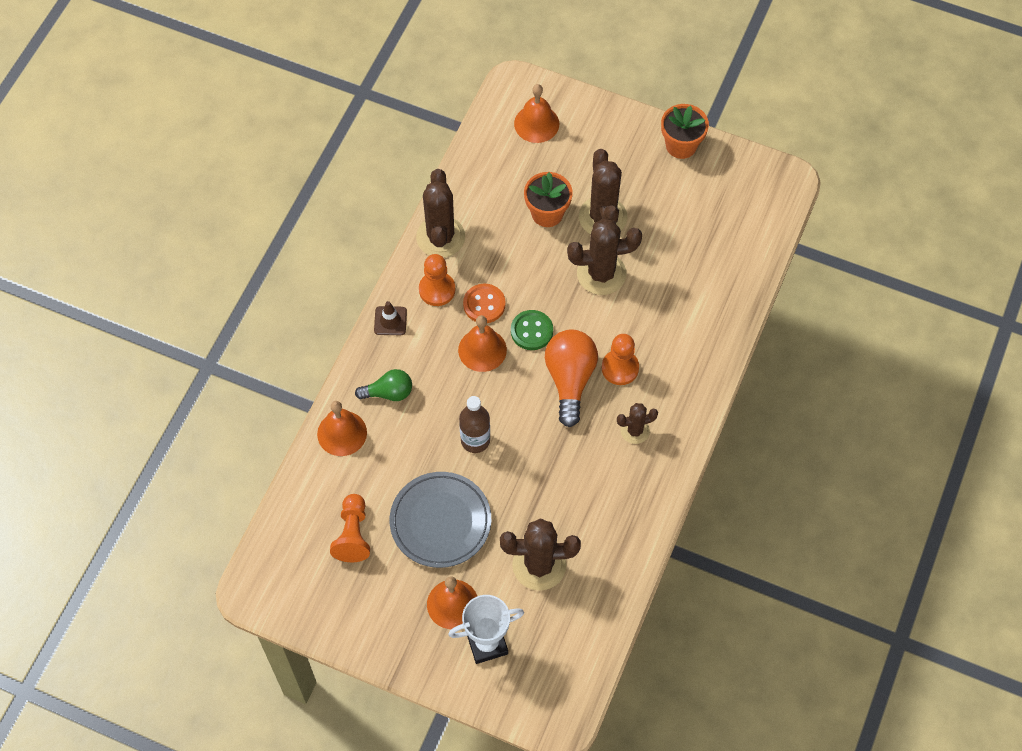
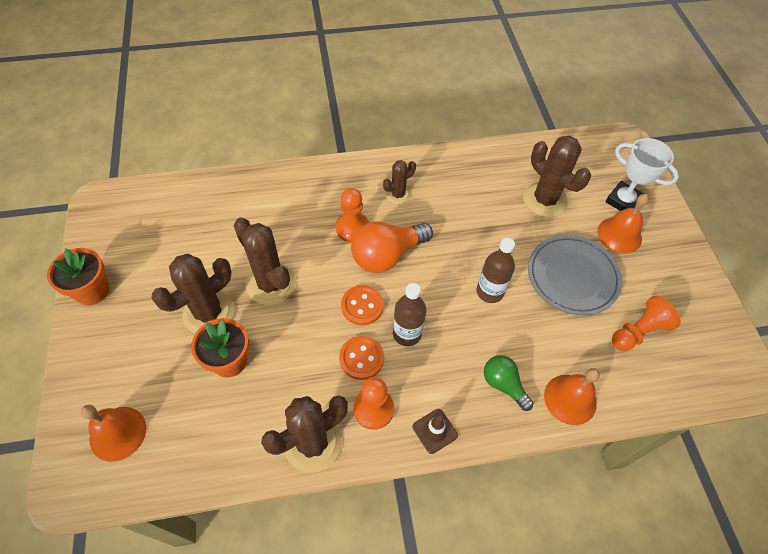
camera: 125 degrees left, 5 degrees down
(482, 350) = (407, 333): orange bell -> brown bottle
(531, 331) = (362, 306): green button -> orange button
(635, 431) = (398, 195): brown cactus -> brown cactus turned 75 degrees counterclockwise

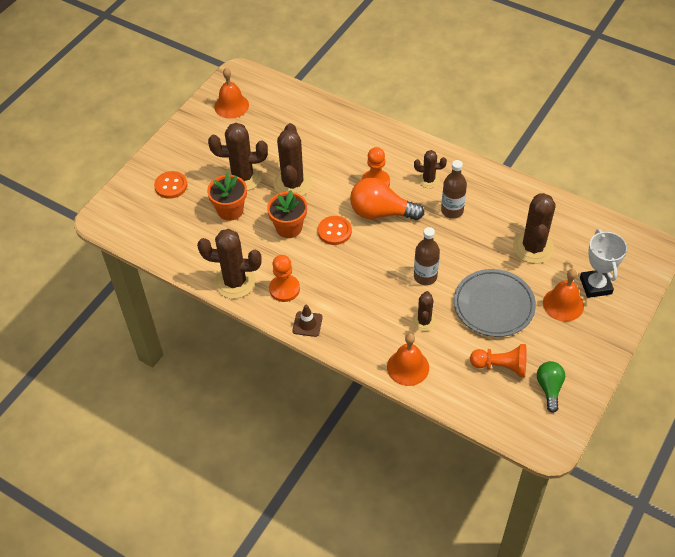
camera: 45 degrees right, 5 degrees down
(92, 290) = (192, 125): orange flower pot -> orange flower pot (289, 228)
(118, 433) = (144, 208): orange bell -> orange bell (231, 106)
(361, 358) = (304, 259): orange button -> orange button (171, 186)
(407, 333) = (345, 264): brown bottle -> brown bottle (452, 210)
(503, 384) = (375, 331): green light bulb -> green light bulb (549, 388)
(534, 338) = (424, 321): none -> brown cactus

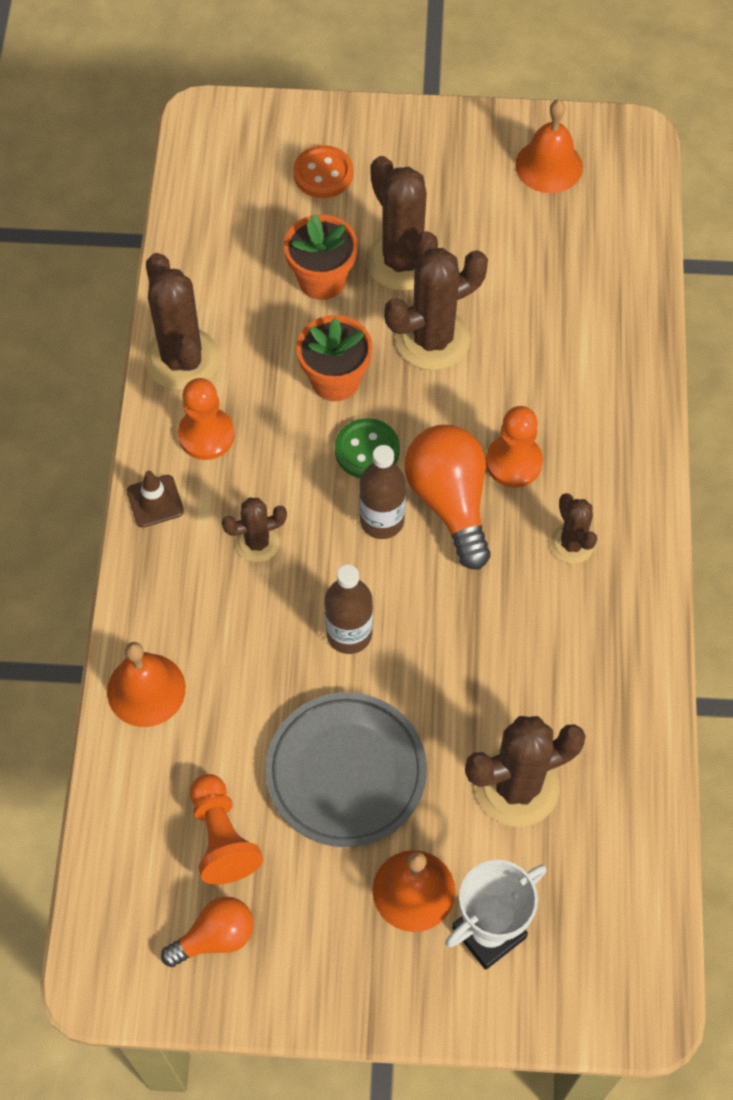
camera: 60 degrees right, 10 degrees up
(334, 231) = (367, 450): orange button -> green button
(424, 321) = (252, 674): brown cactus -> brown cactus (257, 542)
(452, 210) = (523, 613): brown bottle -> brown bottle (382, 520)
(549, 388) = (215, 937): green light bulb -> orange light bulb

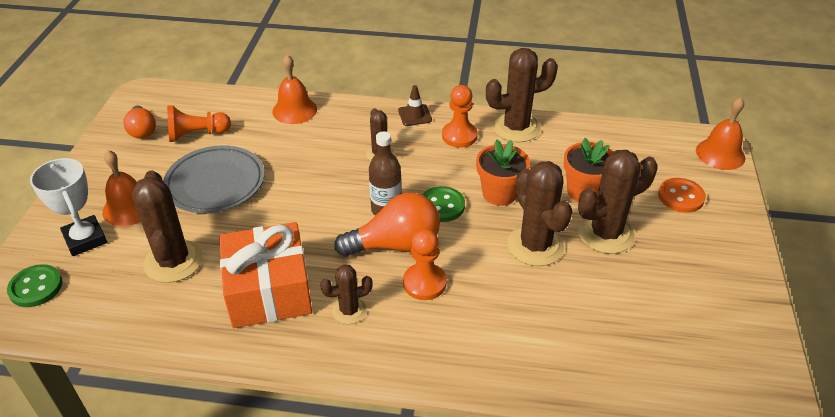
camera: 95 degrees right, 20 degrees down
(349, 634) = (307, 190): brown bottle -> none
(549, 166) = (722, 335): orange bell -> orange bell (720, 154)
(552, 646) = (269, 290): none -> orange gift
(592, 966) = (36, 287): none -> green button

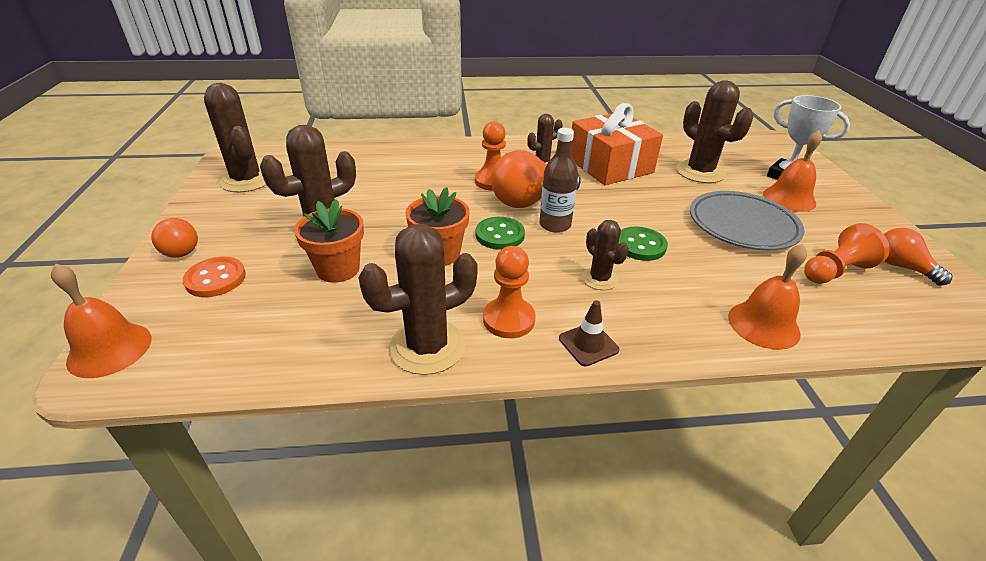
camera: 165 degrees right, 5 degrees down
(36, 287) = (772, 151): green button -> green button (640, 245)
(535, 246) = (398, 214): brown cactus -> brown cactus (246, 180)
(732, 232) = (179, 249): none -> orange light bulb

